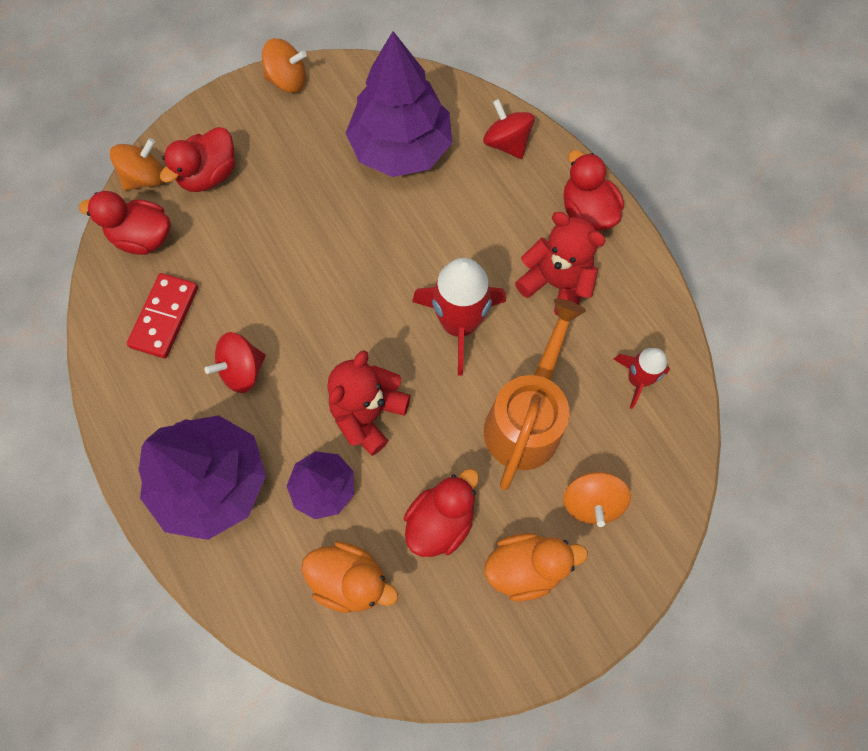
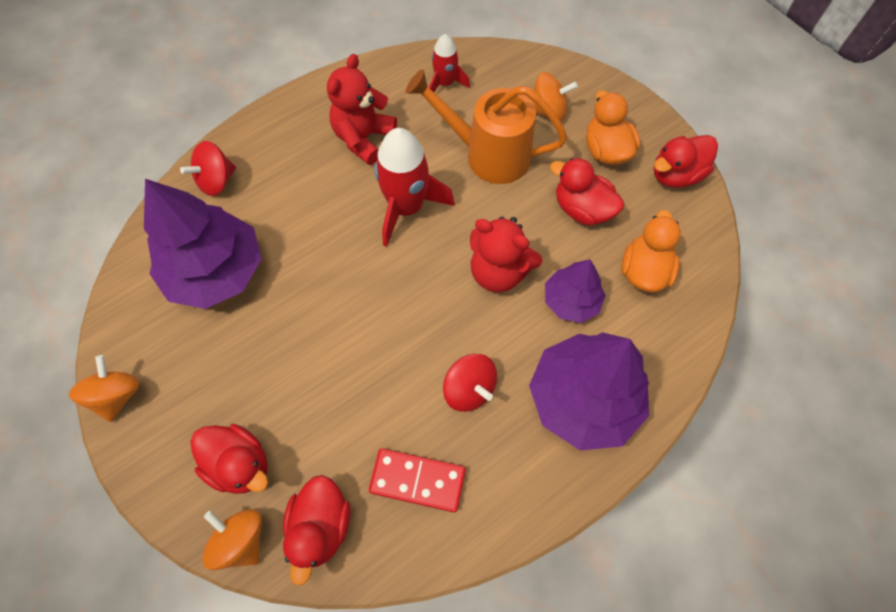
camera: 95 degrees left, 5 degrees down
(587, 212) = (292, 118): red duck -> red duck (676, 174)

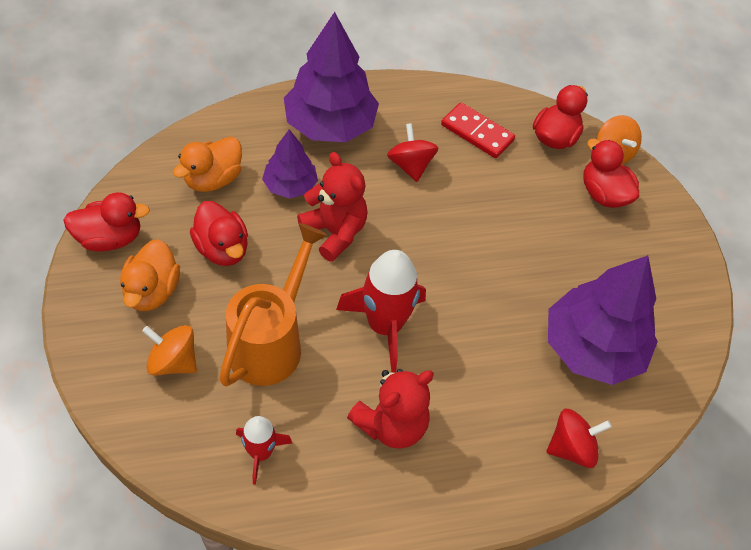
camera: 160 degrees left, 10 degrees down
(117, 395) = (696, 281): orange spinning top -> none
(488, 154) = (271, 342): orange watering can -> orange watering can turned 105 degrees counterclockwise

